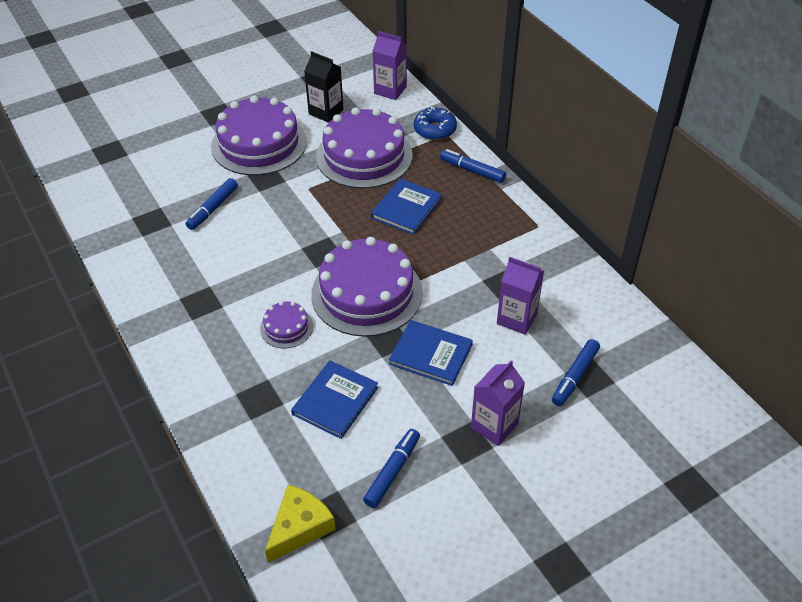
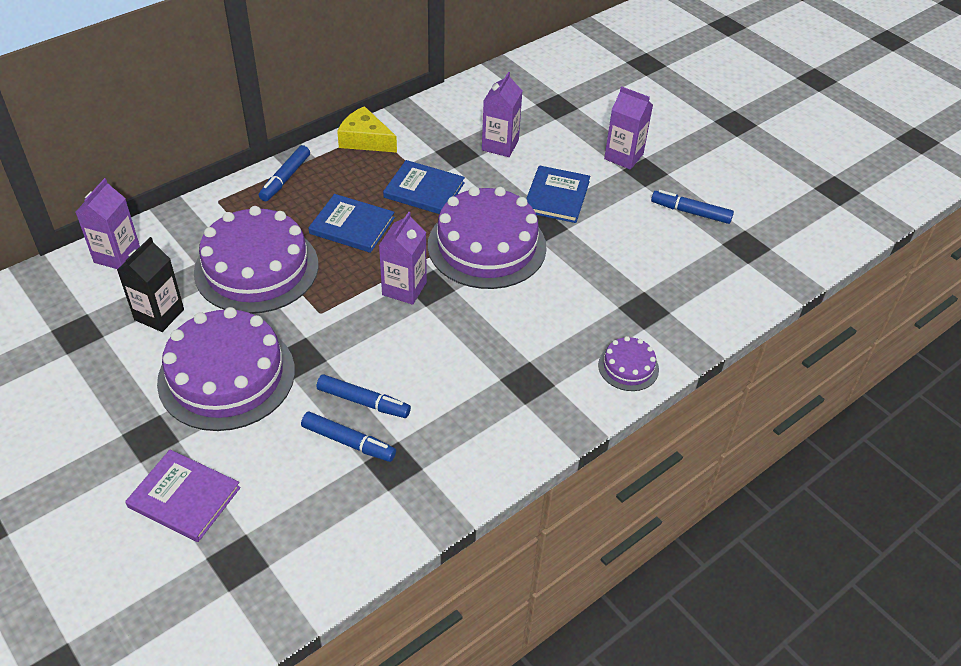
camera: 100 degrees left, 0 degrees up
(165, 129) = (184, 497): none -> purple book
(286, 327) = (547, 302): purple cake -> purple cake (628, 367)
(299, 527) = (766, 263): yellow cheese -> yellow cheese (365, 140)
(324, 236) = (404, 288): none -> purple carton
(335, 401) = (629, 255): blue book -> blue book (424, 190)
(435, 130) = (207, 211): blue donut -> none
(575, 376) = (558, 113): blue marker -> blue marker (348, 442)

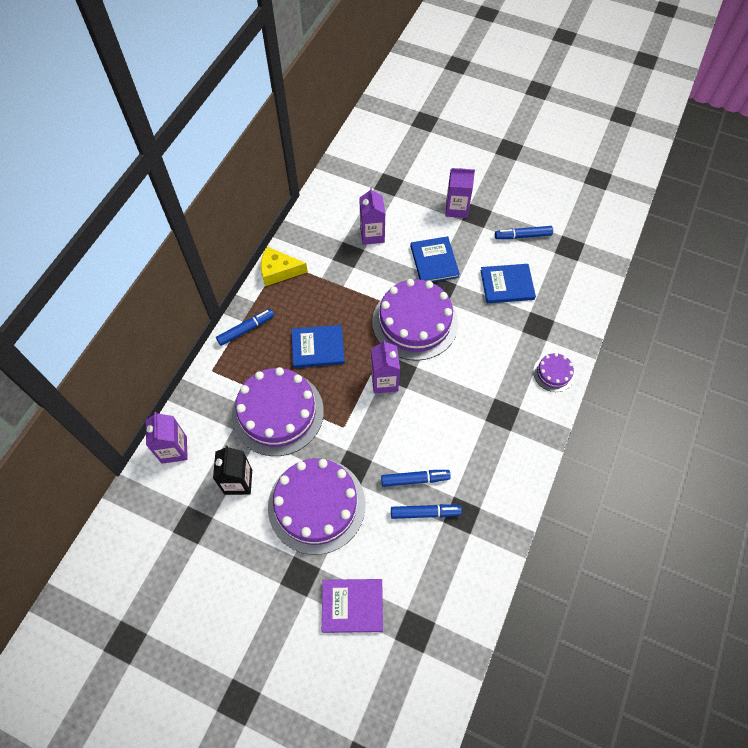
camera: 25 degrees left, 15 degrees up
(285, 178) = (246, 329): blue marker -> blue marker turned 120 degrees counterclockwise
(424, 190) = (346, 295): blue book -> blue book (507, 285)

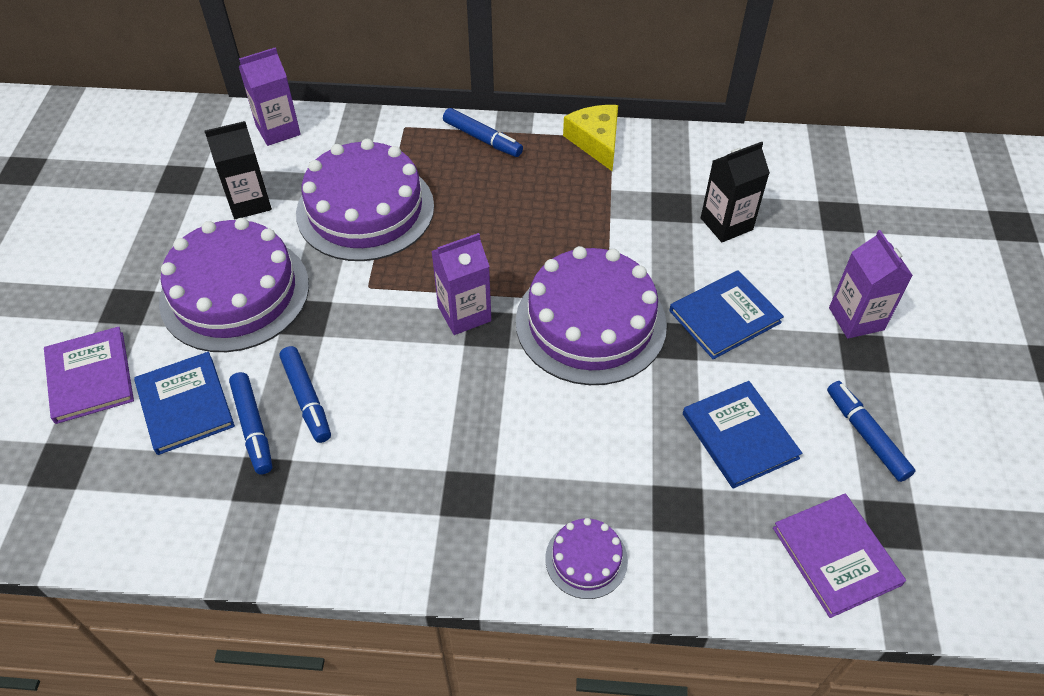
camera: 70 degrees right, 10 degrees down
(318, 347) = (488, 220): blue book -> blue book (185, 405)
(372, 235) = (726, 224): purple carton -> black carton
(579, 275) = (836, 556): none -> purple book

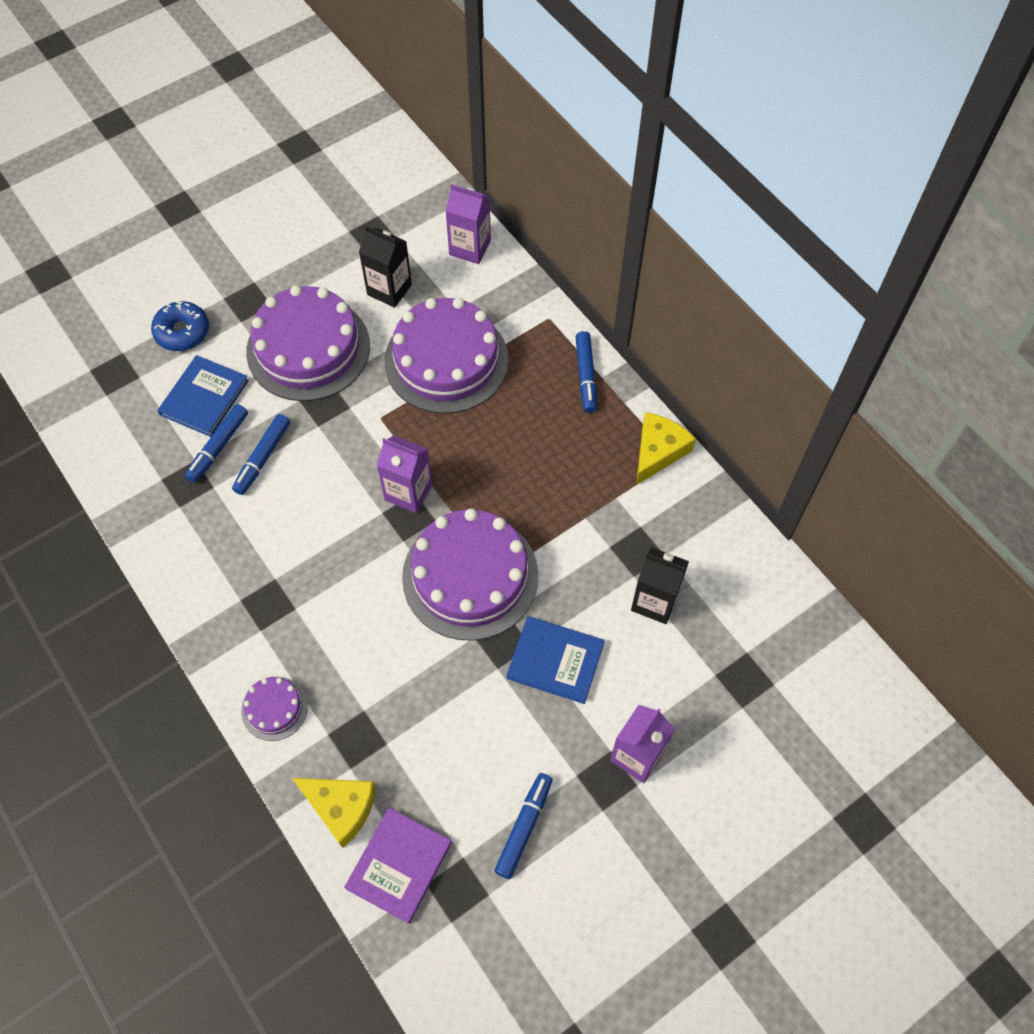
camera: 50 degrees right, 10 degrees up
(90, 377) = (182, 332): purple book -> blue donut
(739, 568) = (341, 807): none -> yellow cheese
(740, 436) = (451, 740): blue book -> none

